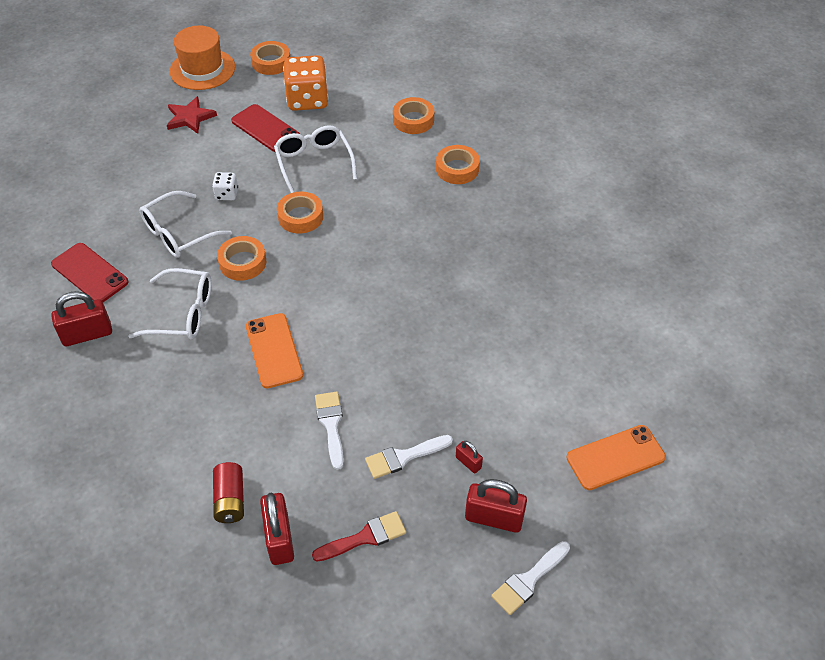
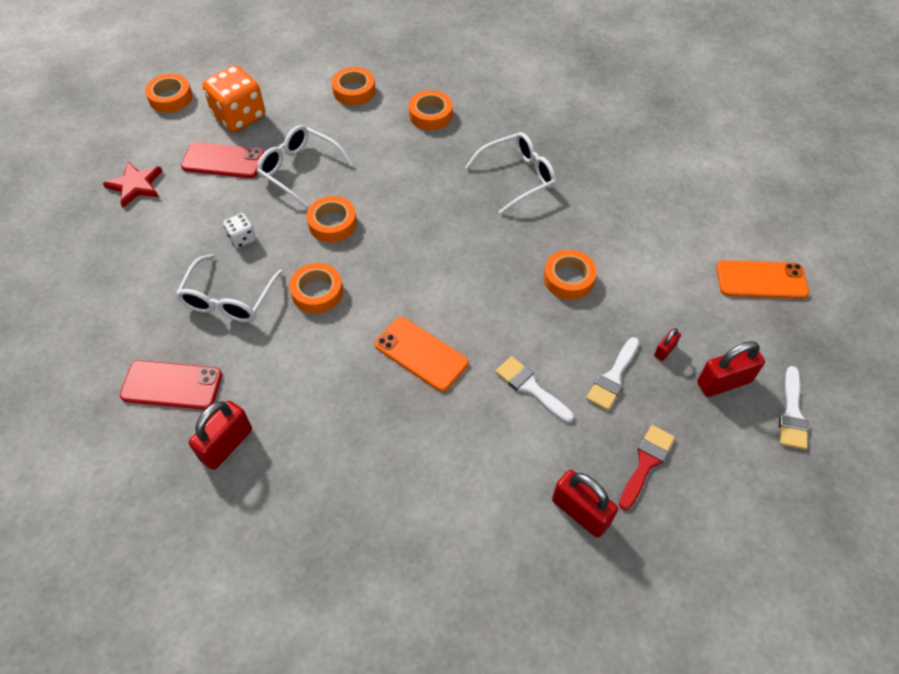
camera: 35 degrees left, 5 degrees up
(183, 313) = (304, 370): white glasses -> white glasses (518, 177)
(202, 69) = (105, 134): orange hat -> none
(230, 500) = (508, 508): red battery -> none
(444, 360) = (568, 279): none -> orange tape
(468, 462) = (665, 350): red padlock -> red padlock turned 60 degrees counterclockwise
(615, 458) = (761, 280): orange phone -> orange phone turned 60 degrees clockwise

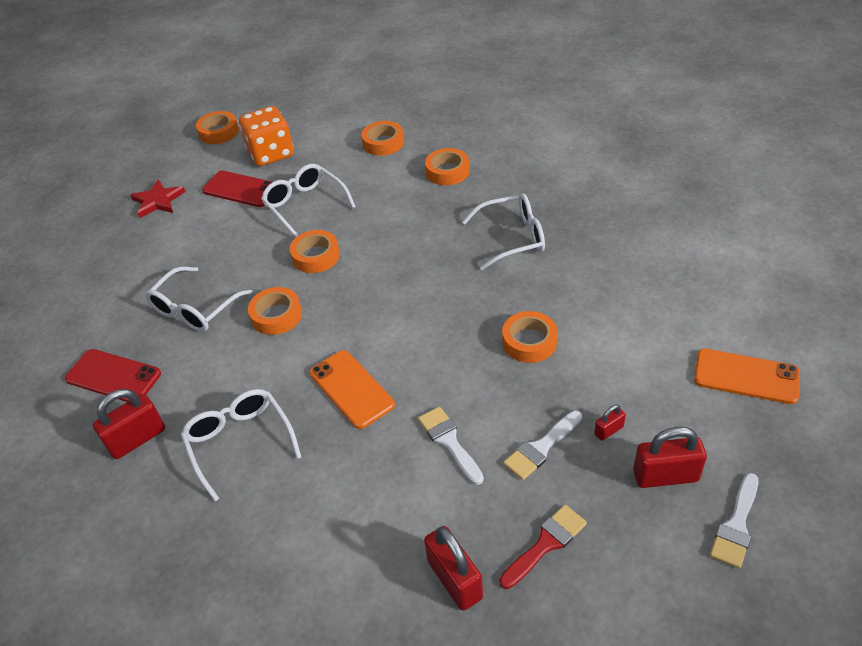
camera: 20 degrees right, 10 degrees down
(242, 238) = (229, 258): white dice -> none
(333, 427) = (240, 442): none -> white glasses

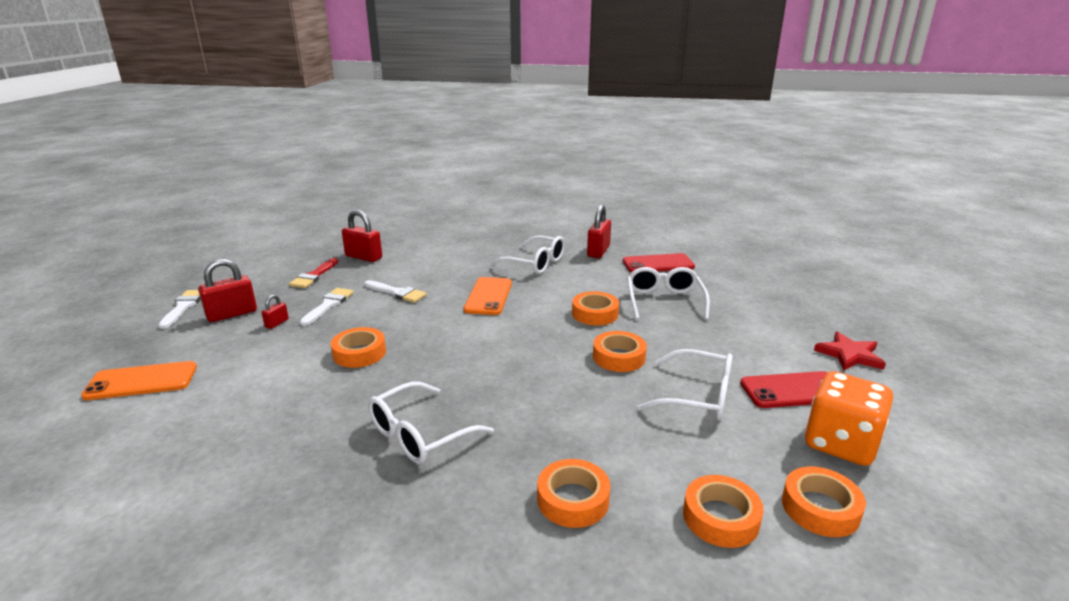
camera: 145 degrees right, 20 degrees down
(219, 132) = (963, 451): orange tape -> orange tape (820, 508)
(351, 389) = (488, 296): orange phone -> orange phone turned 75 degrees clockwise

